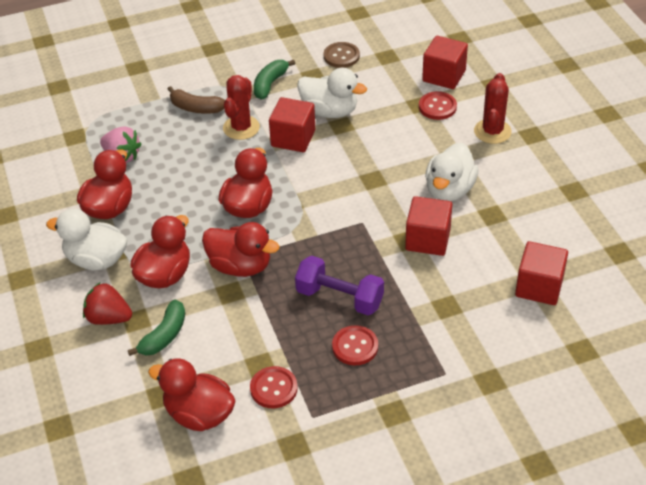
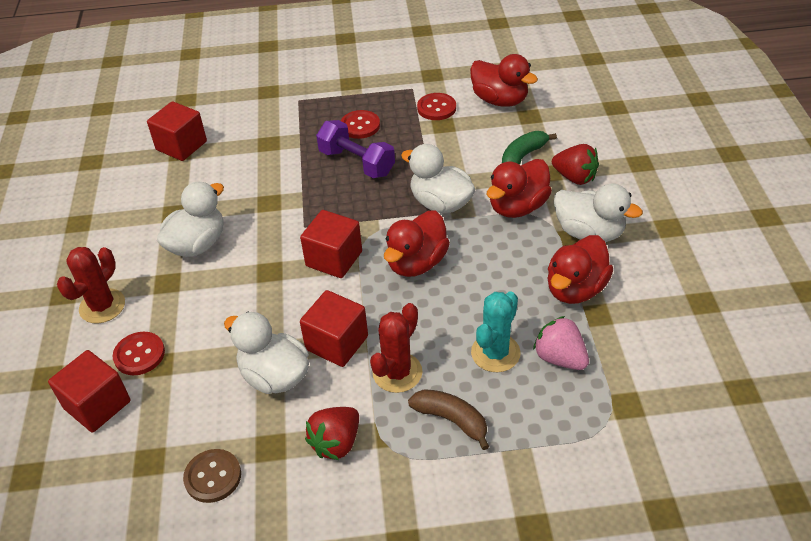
camera: 165 degrees left, 0 degrees up
(171, 152) = (495, 353): none -> turquoise cactus
(240, 266) = (440, 203): red duck -> white duck
(270, 84) = (336, 443): green banana -> red strawberry
(428, 239) = (250, 199): red cube -> red cube (334, 259)

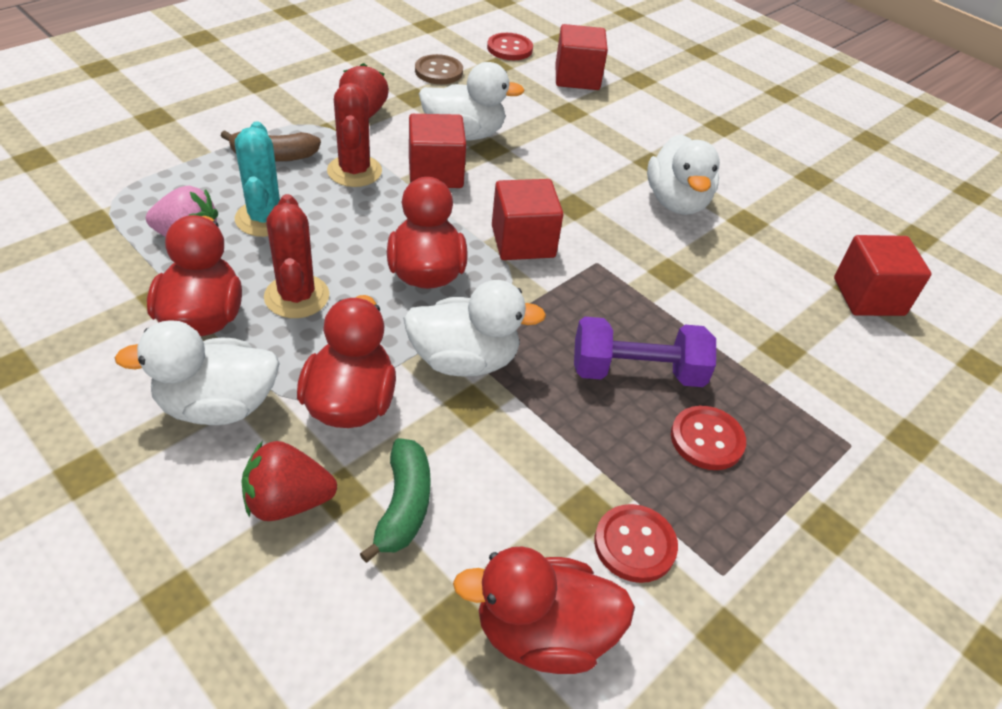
camera: 135 degrees right, 0 degrees up
(102, 306) = (676, 128): red cactus -> red cactus (297, 296)
(139, 355) = (593, 111): red button -> red button (509, 48)

